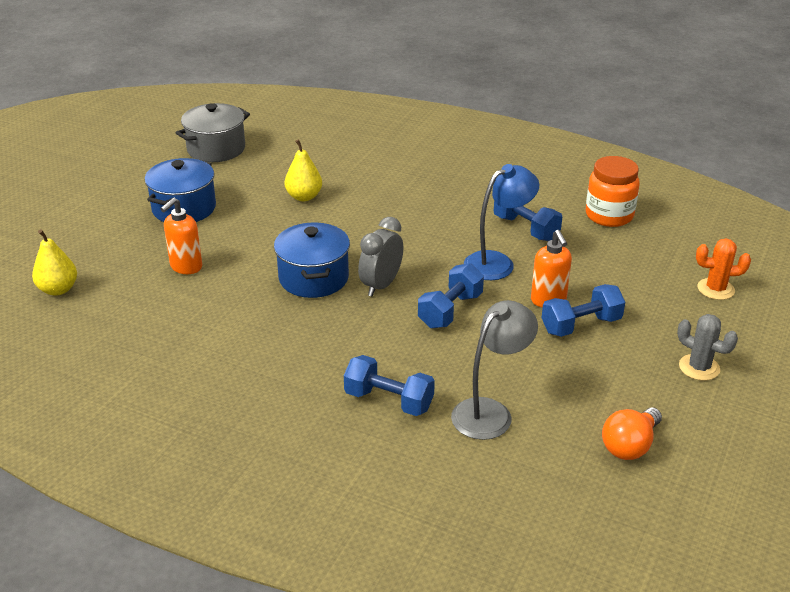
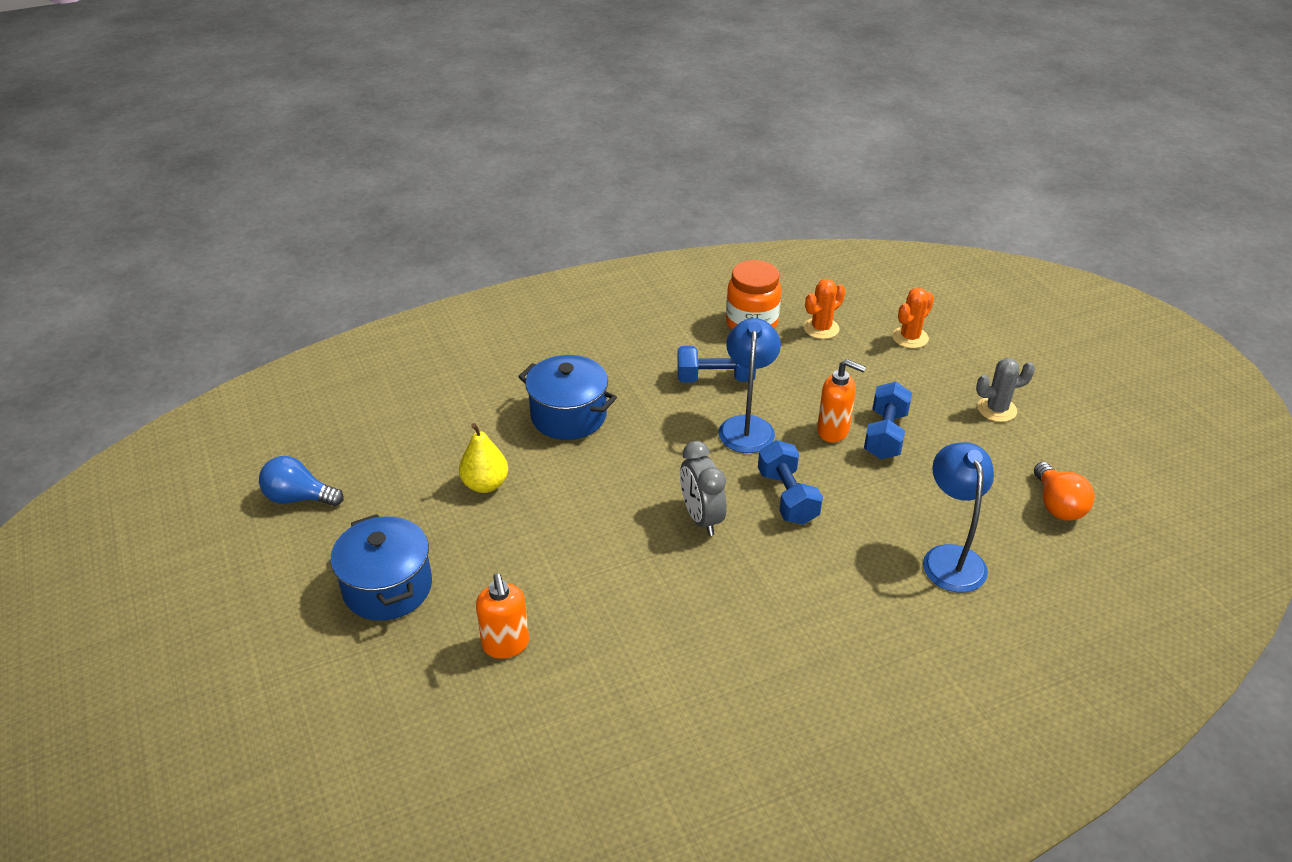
camera: 50 degrees left, 5 degrees up
(58, 289) = (420, 783): yellow pear -> none
(216, 149) = (299, 498): grey pot -> blue light bulb
(313, 278) = (638, 557): blue pot -> blue pot (568, 416)
(389, 400) = (879, 613): blue dumbbell -> none
(490, 412) = (950, 558): grey lamp -> blue lamp
(655, 246) = (821, 328): none -> orange cactus

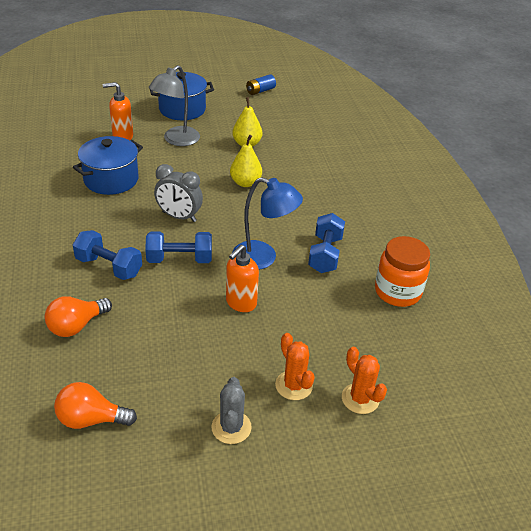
camera: 100 degrees right, 0 degrees up
(299, 498) = (260, 91): blue light bulb -> blue battery
(497, 569) = (176, 140): none -> grey lamp
(568, 416) = (301, 181): blue pot -> blue pot (111, 179)
(593, 468) = (245, 183): none -> yellow pear
(701, 518) = (179, 217): grey clock -> grey clock turned 150 degrees counterclockwise
(821, 328) = (384, 336): orange cactus -> orange cactus (294, 385)
(885, 435) = (225, 333): blue dumbbell -> blue dumbbell (109, 267)
(950, 558) = (76, 326): blue lamp -> orange light bulb

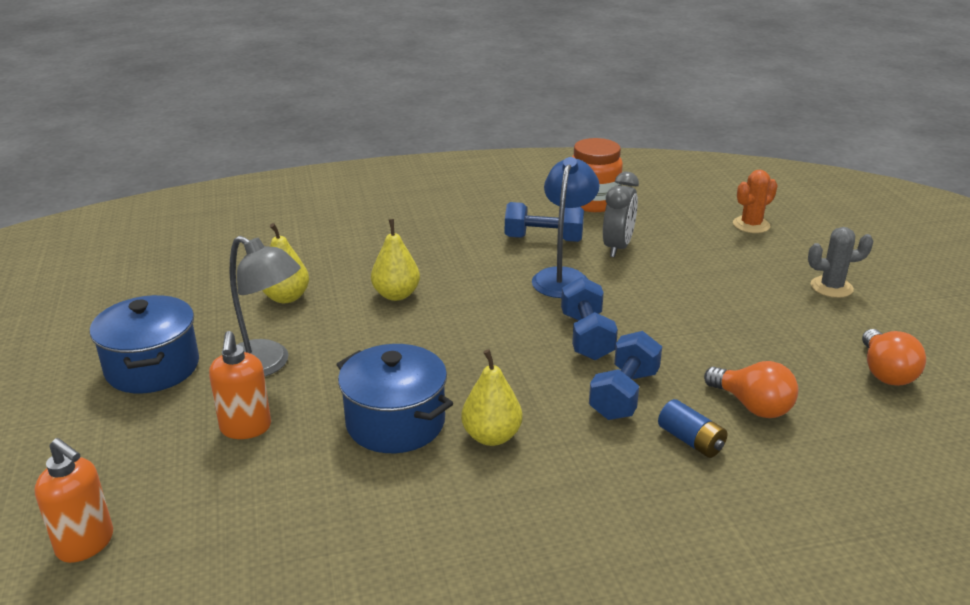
camera: 90 degrees left, 10 degrees down
(87, 211) = (491, 436): none -> yellow pear
(179, 217) = (490, 344): grey clock -> grey clock (617, 247)
(241, 303) = (651, 289): orange soap dispenser -> orange soap dispenser (86, 544)
(260, 91) = (107, 291): blue battery -> blue battery (690, 440)
(294, 385) = (756, 256): orange cactus -> none

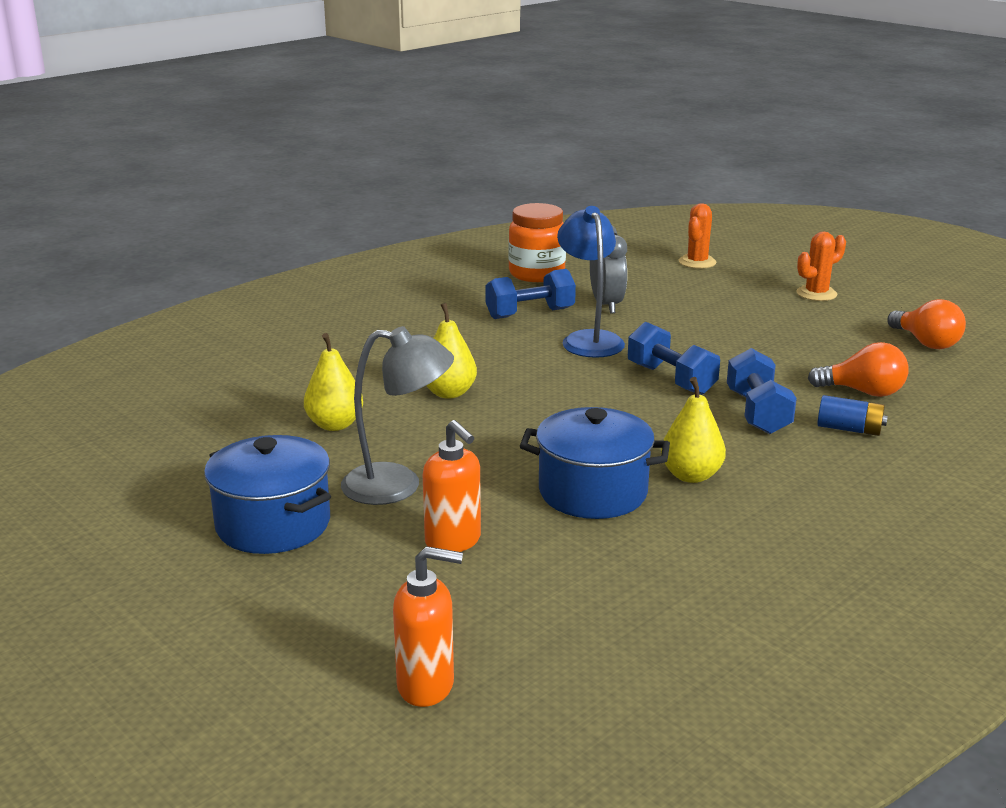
camera: 30 degrees left, 5 degrees down
(831, 287) = (816, 294): grey cactus -> orange cactus

